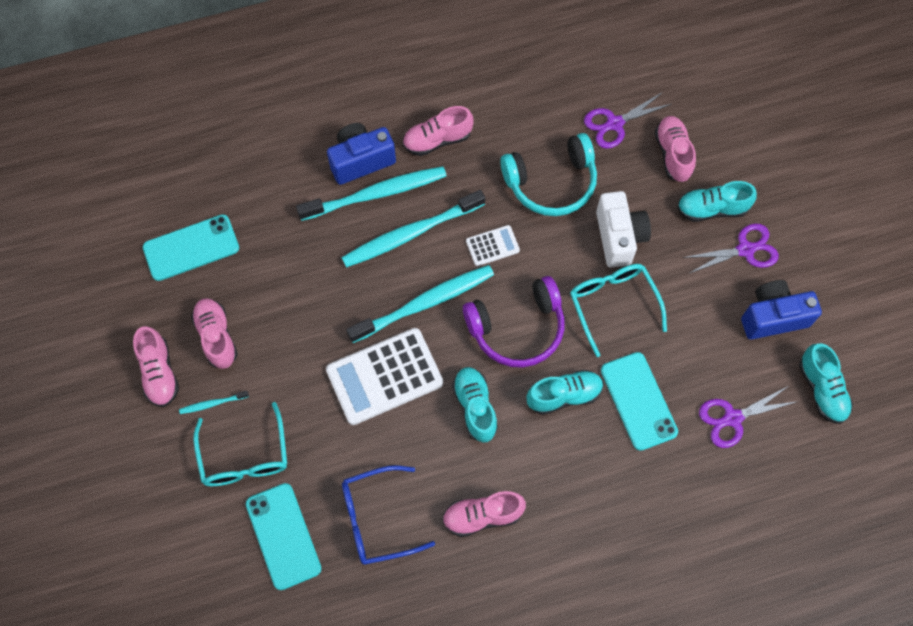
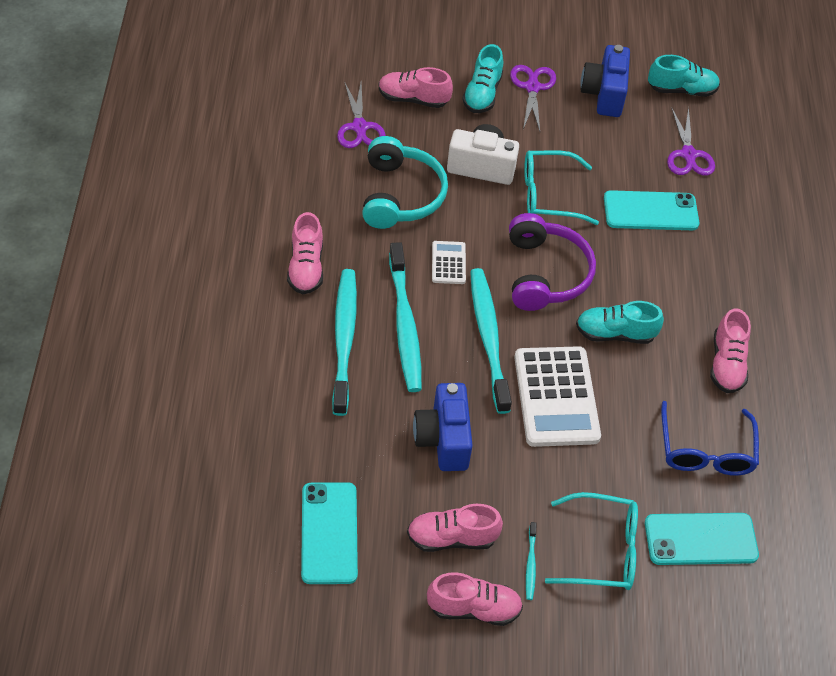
camera: 75 degrees left, 15 degrees down
(361, 160) = (297, 340): blue camera -> blue camera (443, 439)
(564, 395) = (627, 262): turquoise shoe -> none

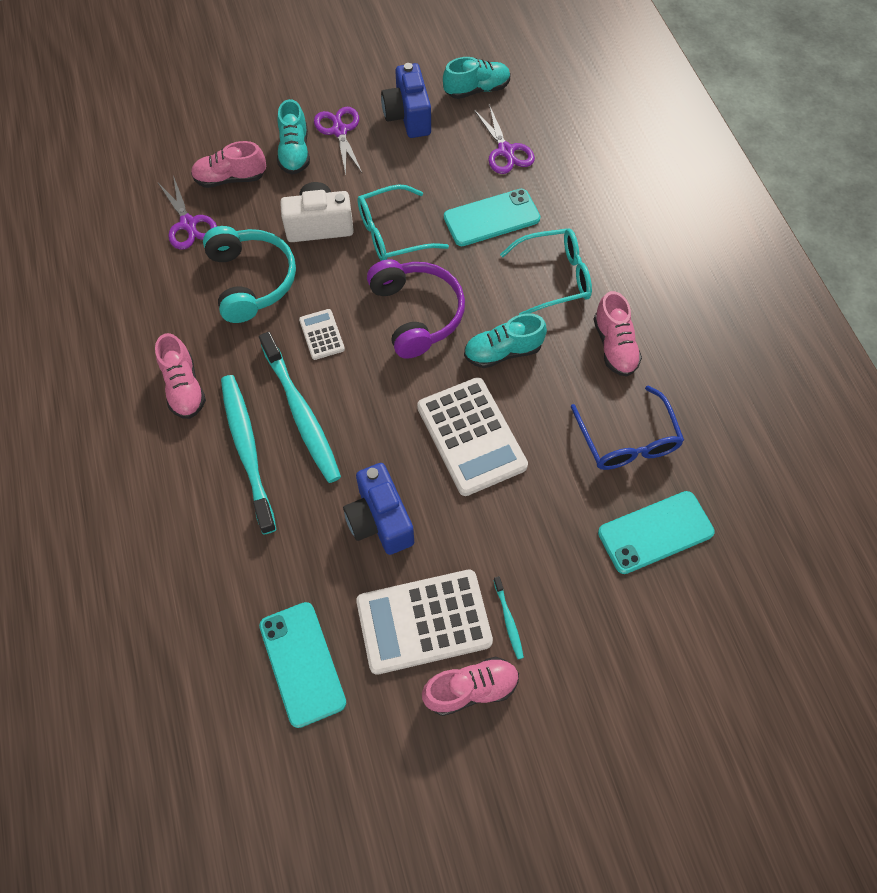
camera: 15 degrees left, 10 degrees up
(452, 538) = (424, 622): pink shoe -> white calculator
(488, 337) = (386, 398): turquoise toothbrush -> none
(602, 550) = (570, 579): turquoise glasses -> turquoise glasses (554, 277)

